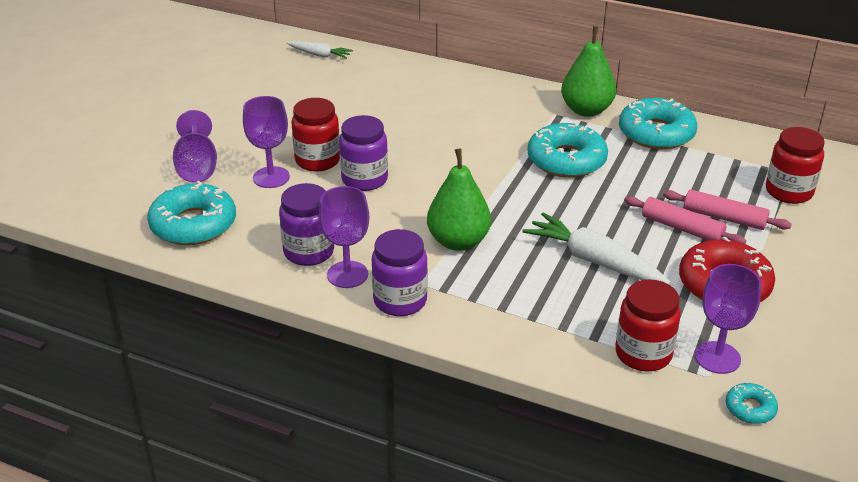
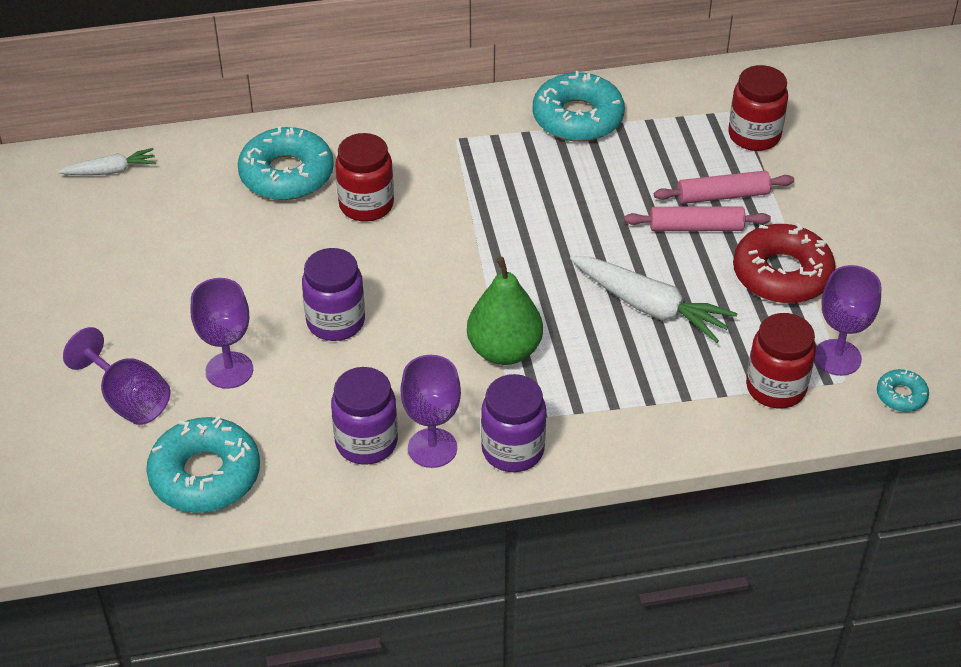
camera: 35 degrees left, 10 degrees up
(317, 160) = (259, 322): red jar -> red jar (366, 205)
(566, 160) = (520, 195): turquoise donut -> turquoise donut (286, 174)
(586, 110) = (484, 118): green pear -> none
(594, 261) = (650, 307): white carrot -> white carrot turned 150 degrees counterclockwise

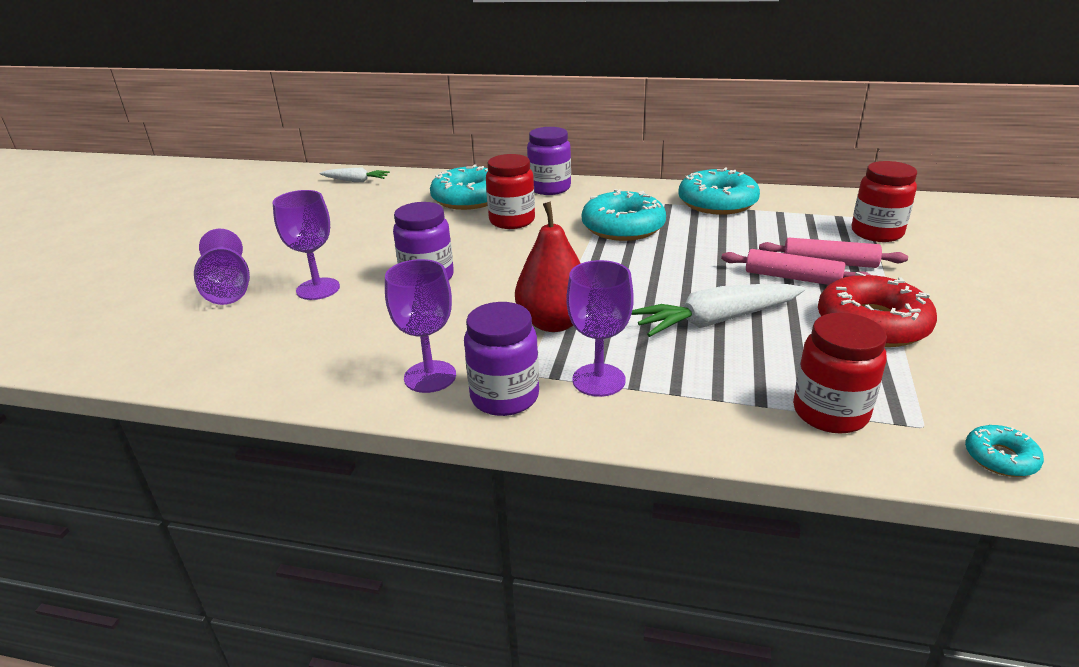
camera: 25 degrees right, 15 degrees down
(205, 475) = (225, 349): turquoise donut -> turquoise donut (623, 227)
(366, 442) = (376, 358): purple jar -> purple jar (549, 188)
(504, 350) = (554, 323): green pear -> red pear
(650, 307) = (716, 321): white carrot -> white carrot turned 105 degrees clockwise
(837, 357) = (919, 403): purple goblet -> purple goblet (598, 380)

